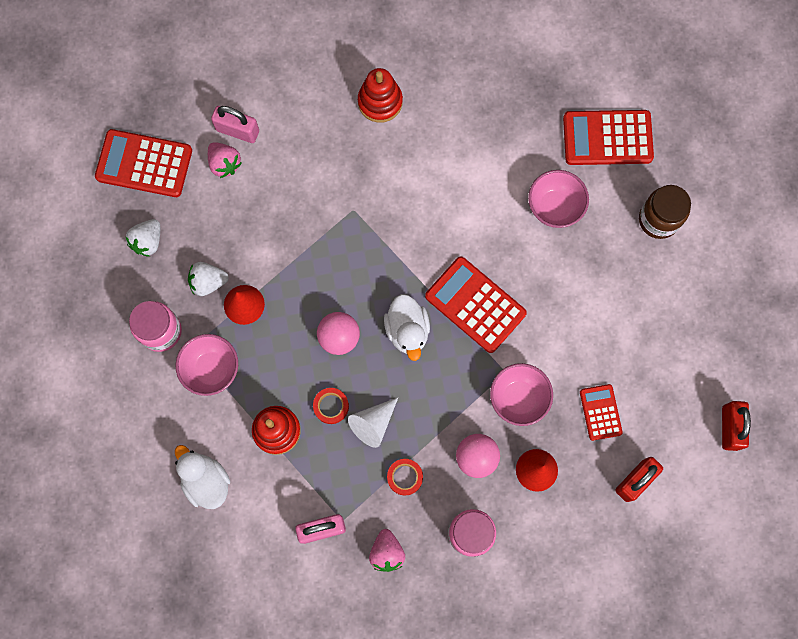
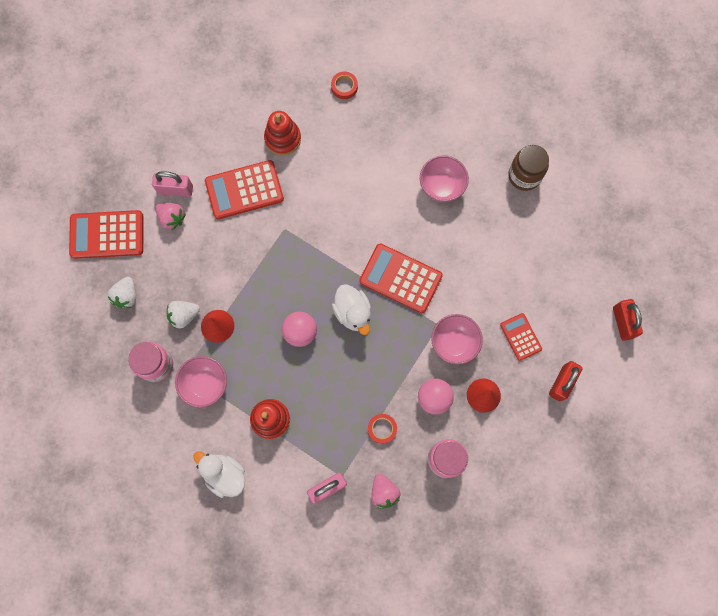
camera: 15 degrees left, 0 degrees up
(331, 406) = (308, 388): red tape -> red tape (344, 87)
(373, 424) = (346, 393): white cone -> none
(607, 138) = (468, 122): red calculator -> red calculator (244, 190)

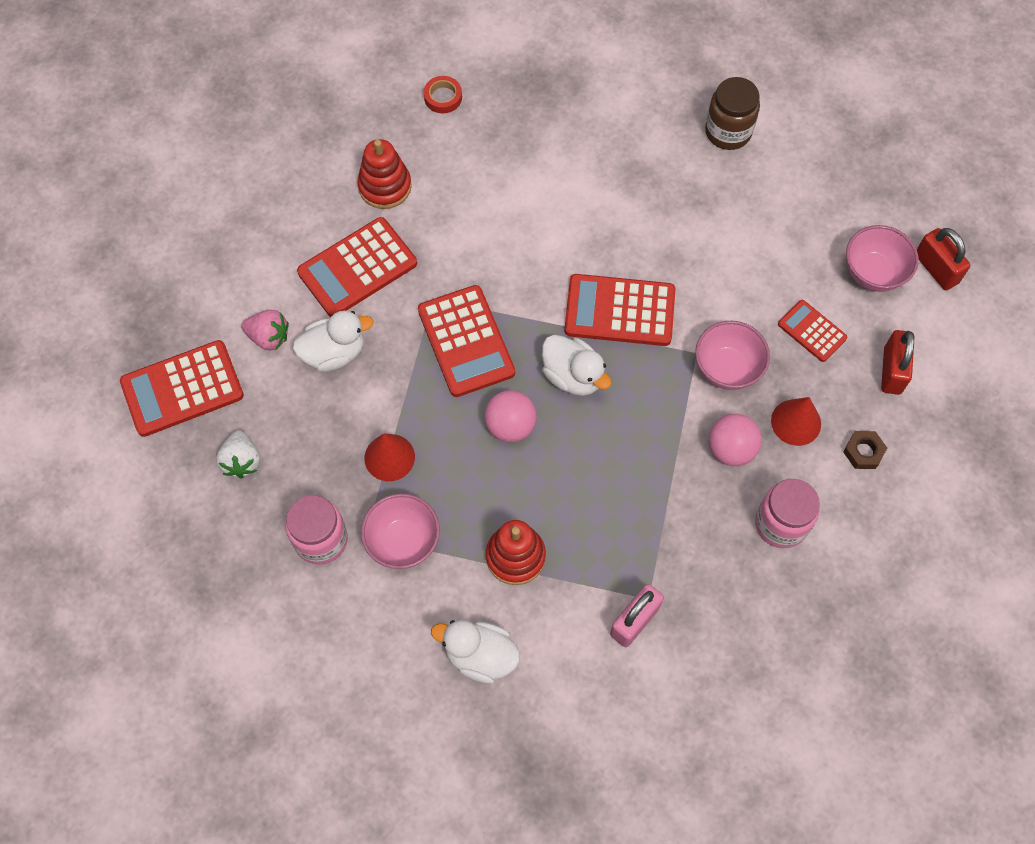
camera: 20 degrees left, 10 degrees down
(175, 189) = (259, 298): pink padlock -> none
(184, 316) = (336, 460): white strawberry -> none
(209, 243) = (334, 353): none -> white duck
(294, 265) = (466, 341): none -> red calculator
(382, 429) = (677, 514): red tape -> none
(384, 492) = (716, 598): pink strawberry -> none
(441, 187) = (625, 179): pink bowl -> pink bowl (873, 273)
(519, 431) = (863, 452): none -> brown nut

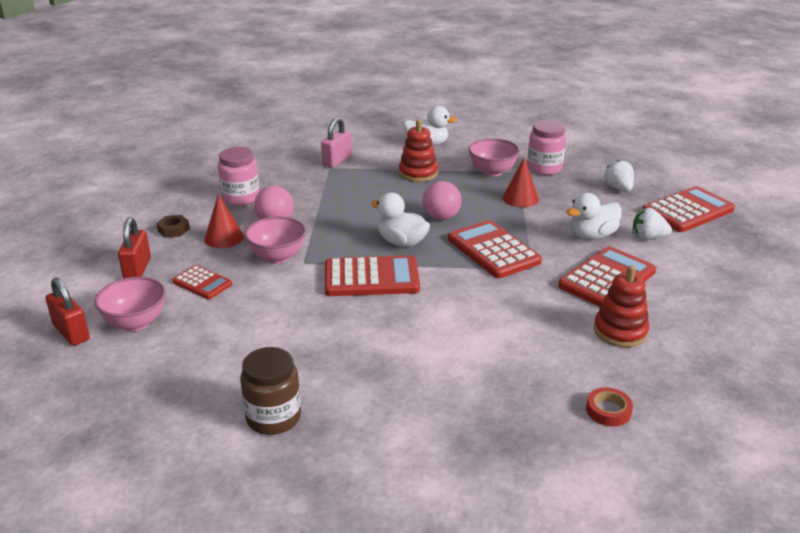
camera: 170 degrees right, 35 degrees down
(269, 337) = (648, 238): pink strawberry -> white strawberry

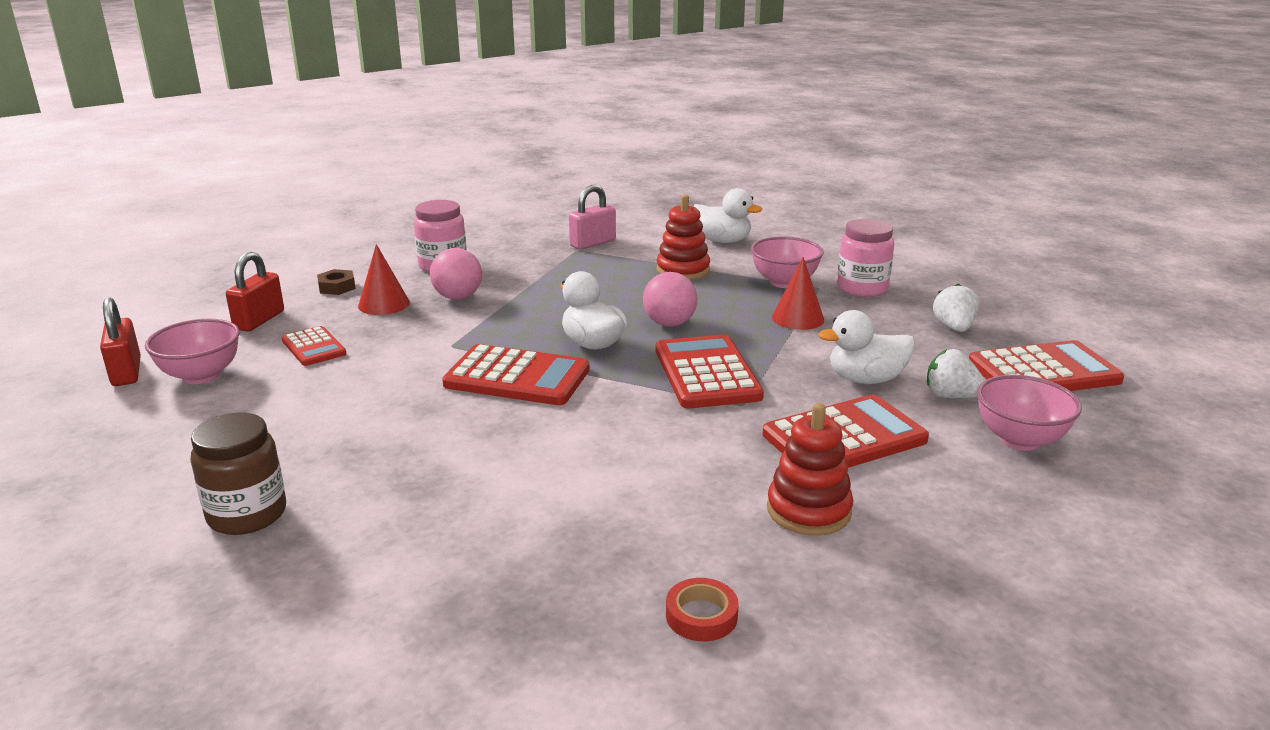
camera: 20 degrees right, 5 degrees down
(277, 257) = (425, 334): pink bowl -> pink bowl (1019, 440)

